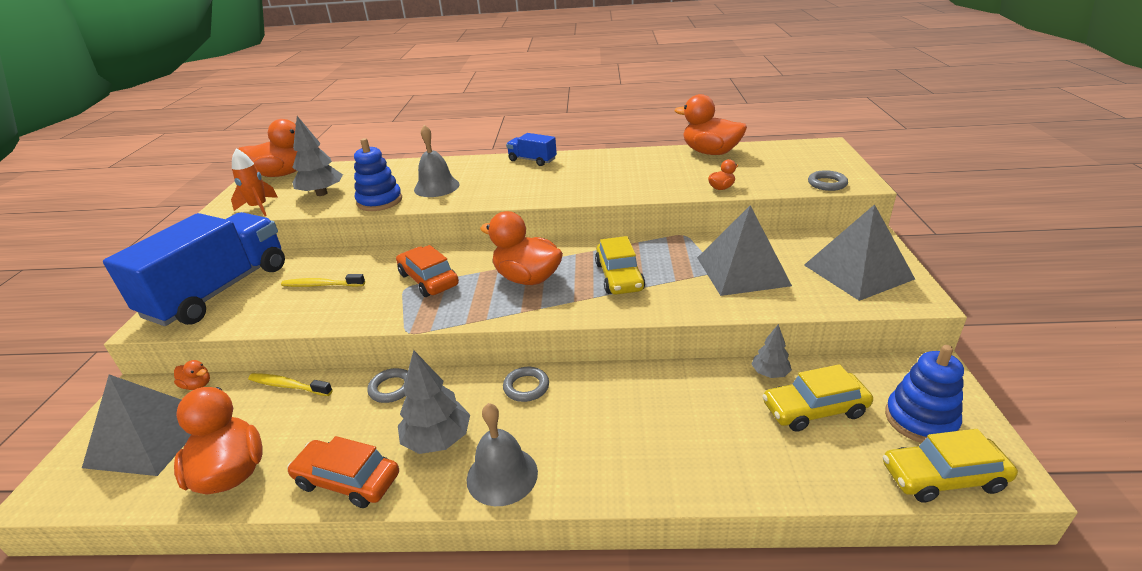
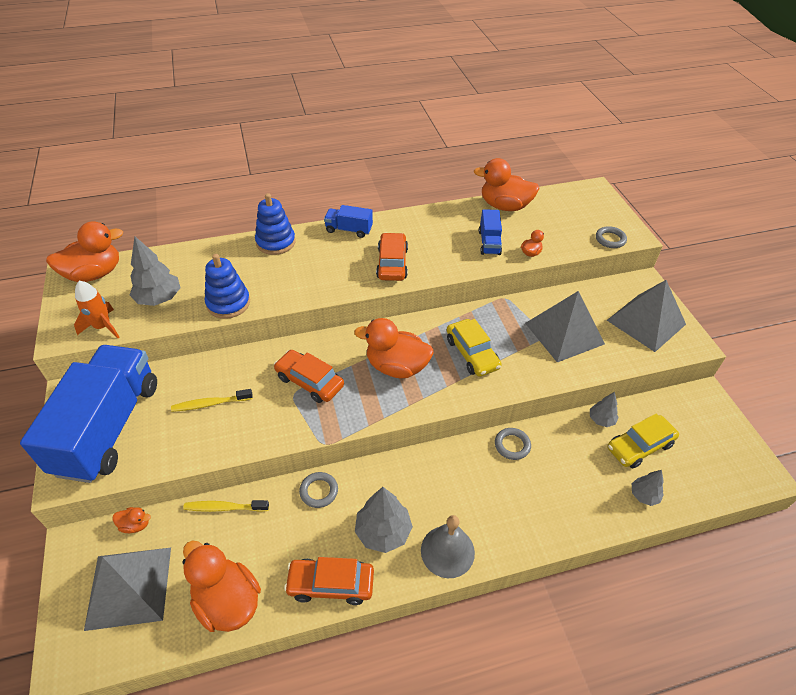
camera: 20 degrees left, 15 degrees up
(436, 187) = (274, 277): grey bell -> none
(526, 387) = (429, 467): grey ring -> grey ring (512, 445)
(560, 185) = (392, 263): none -> orange car
(677, 177) = (489, 242): none -> blue truck
(800, 466) = (644, 495): none -> grey tree
(920, 420) = (706, 441): blue stacking toy -> blue stacking toy (276, 242)
(943, 477) = (729, 484): yellow car -> none

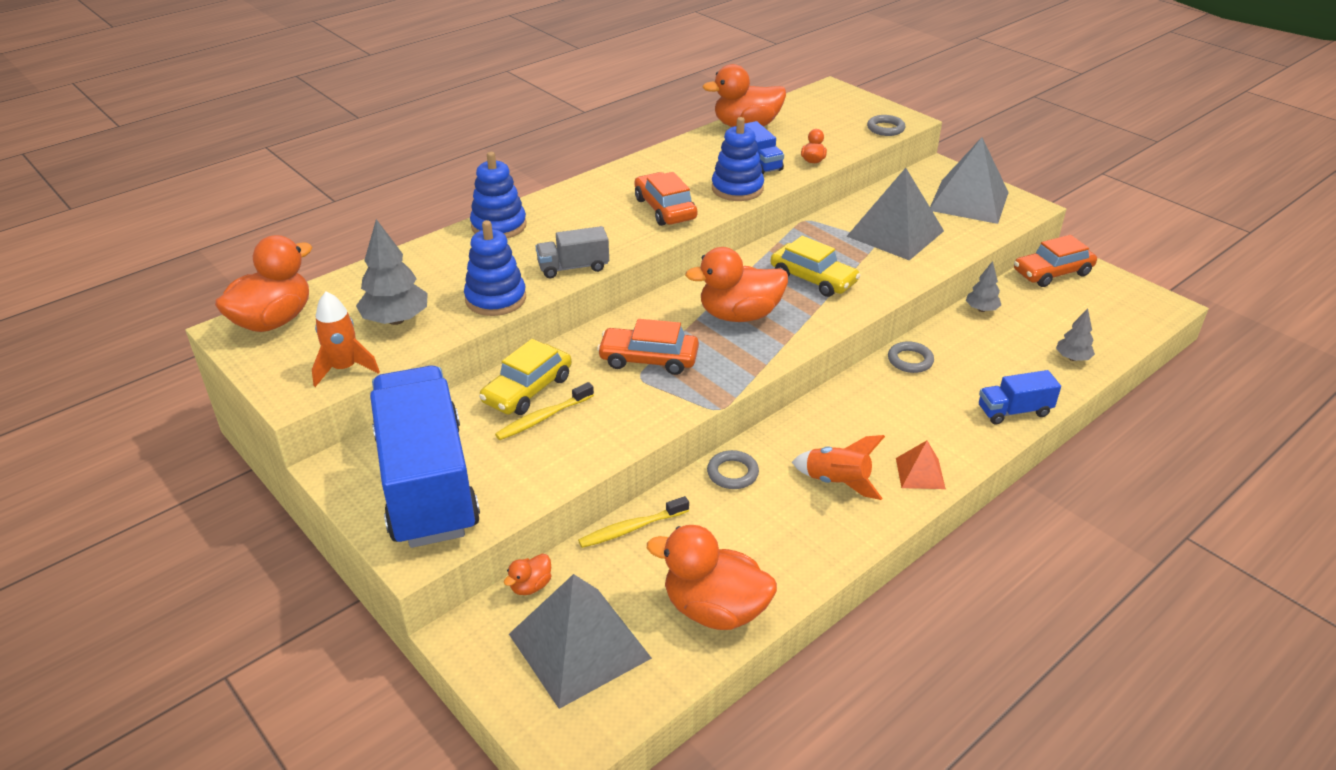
camera: 25 degrees left, 10 degrees down
(135, 525) = (530, 586): orange duck -> orange duck turned 150 degrees clockwise
(295, 294) = (573, 267): none -> grey truck
(331, 584) = (820, 548): orange car -> orange car (1052, 273)
(349, 230) = (581, 191): blue truck -> blue truck (1014, 411)
(383, 531) = (837, 482): grey tree -> orange rocket
(447, 551) = (920, 473): grey bell -> orange pyramid
(456, 261) = (737, 189): none -> blue stacking toy
(639, 446) = (1036, 319): yellow car -> yellow car (527, 390)

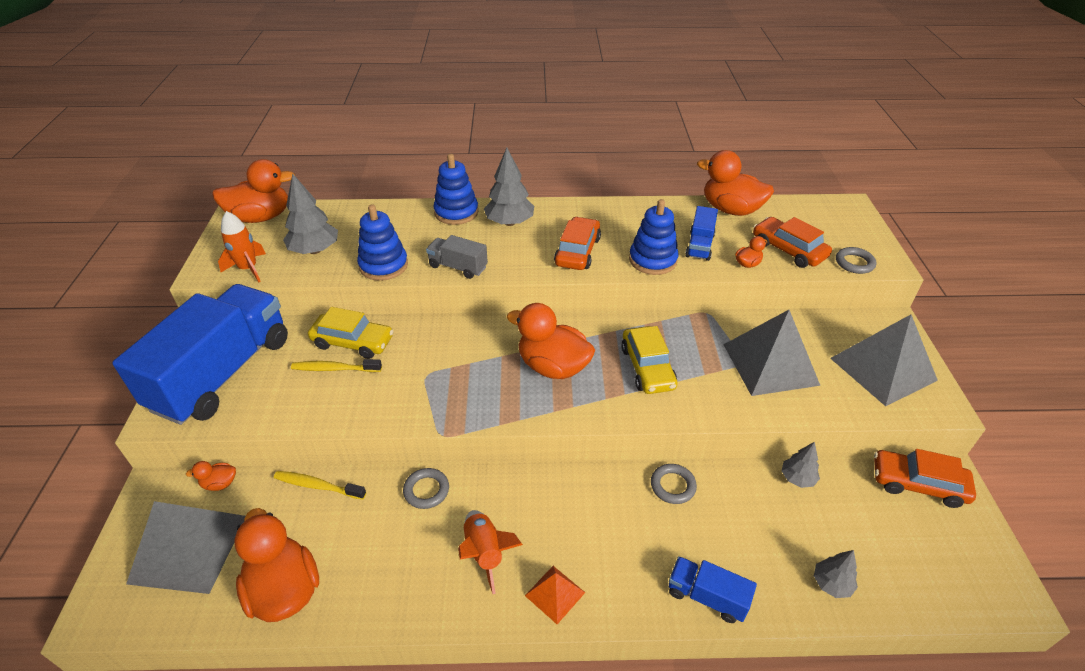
camera: 40 degrees right, 5 degrees up
(527, 390) = (353, 342): yellow car -> yellow car turned 150 degrees counterclockwise
(567, 212) = (509, 222): none -> grey tree
(648, 359) = (449, 365): orange car -> orange car (788, 250)

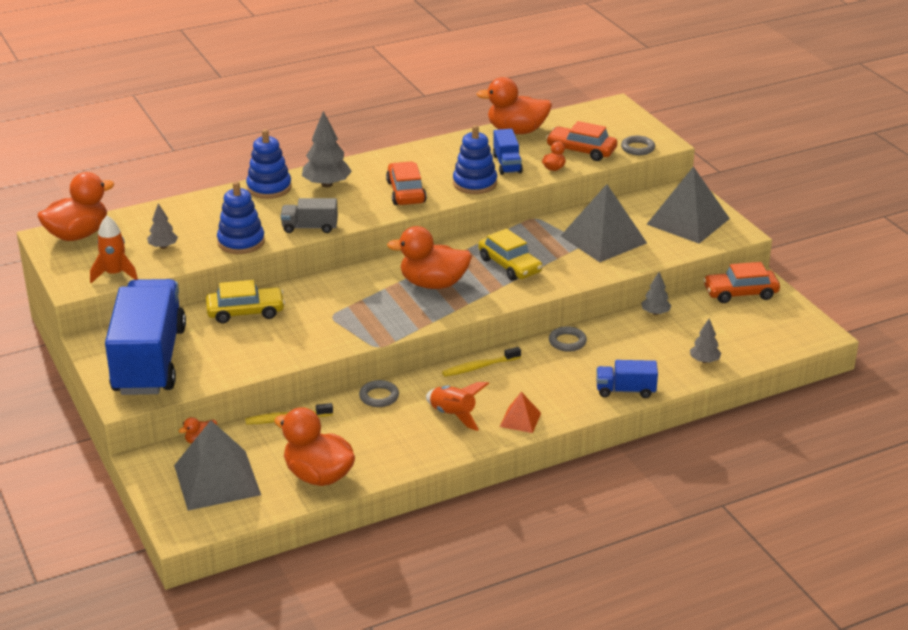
camera: 25 degrees left, 10 degrees down
(314, 250) = (163, 246): grey tree -> grey tree, size x0.58
(334, 369) = (247, 332): yellow toothbrush -> yellow toothbrush (479, 367)

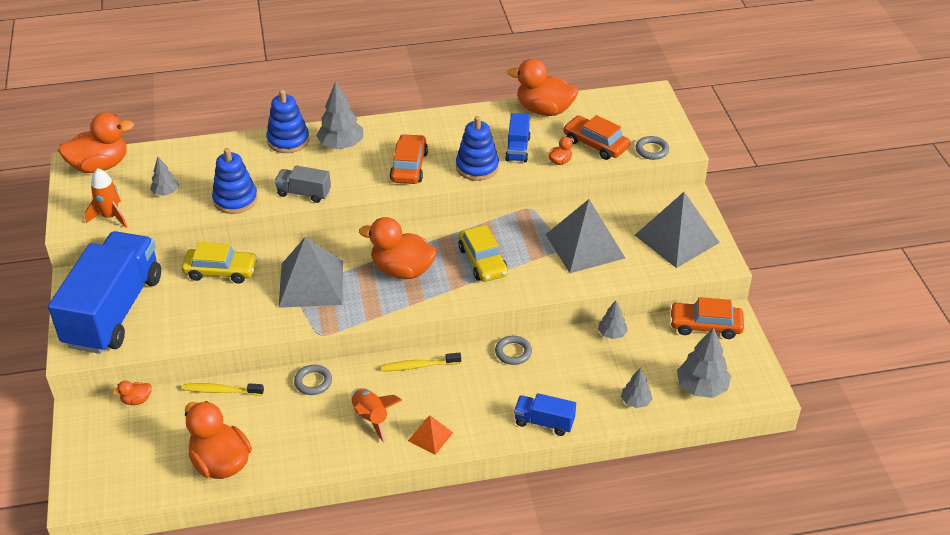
camera: 15 degrees right, 10 degrees up
(217, 480) = (131, 448): grey pyramid -> grey pyramid (311, 283)
(760, 340) = (701, 387): none -> grey tree

